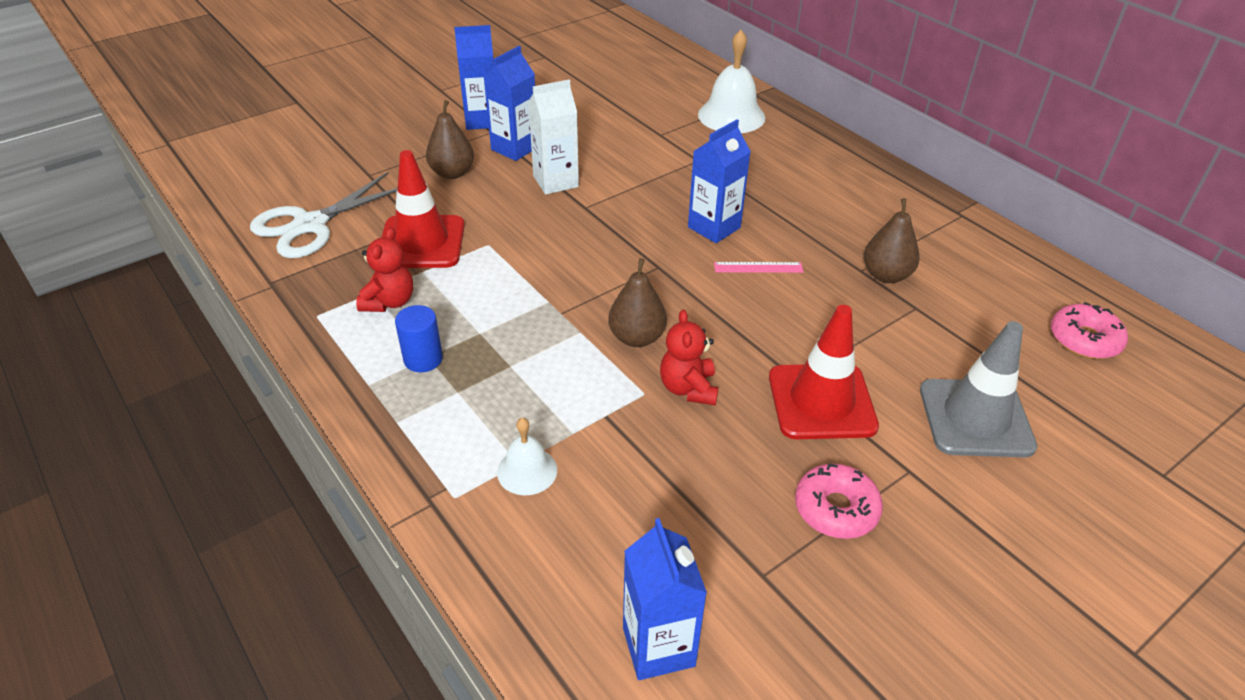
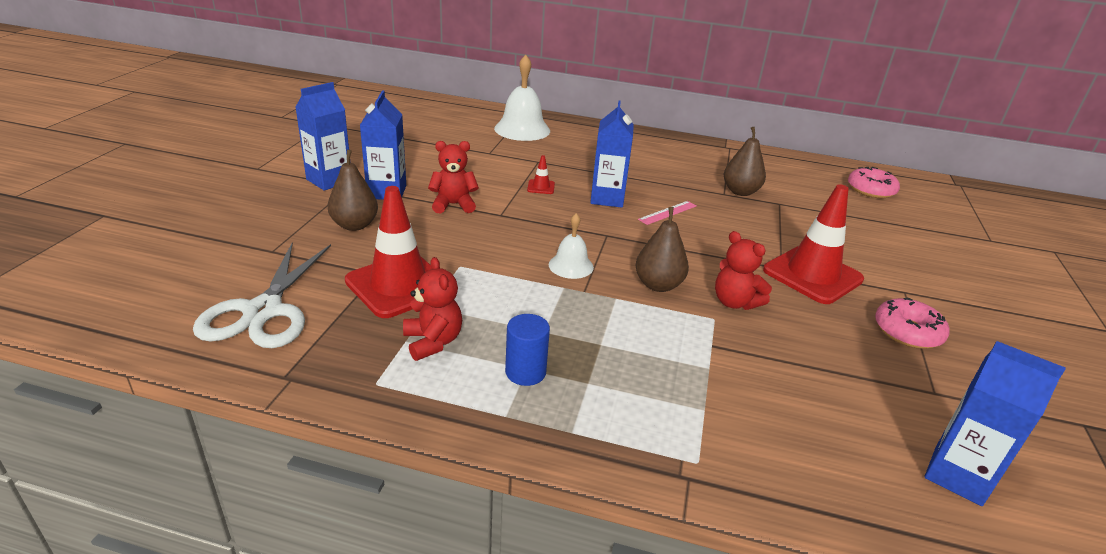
camera: 40 degrees left, 10 degrees down
(527, 471) = (718, 411): white bell -> white bell (571, 266)
(555, 181) = (453, 205): white carton -> red teddy bear
(662, 191) = (541, 187): none -> red traffic cone
(975, 418) = (889, 249): grey traffic cone -> none

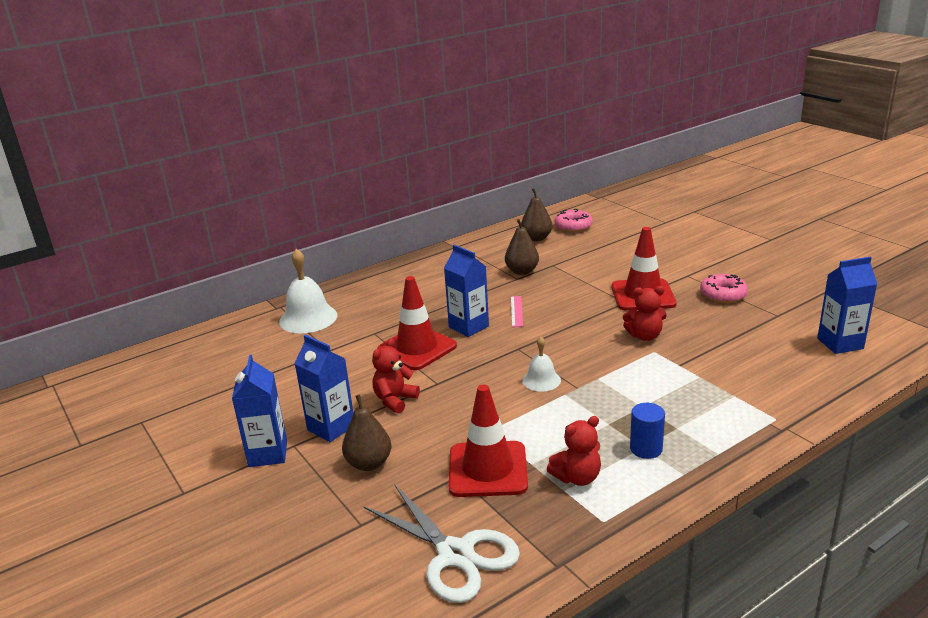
camera: 45 degrees left, 5 degrees down
(433, 342) = (577, 477): red teddy bear -> red teddy bear turned 135 degrees clockwise
(541, 187) = (417, 348): red traffic cone -> red traffic cone, size x2.46
(658, 285) = (599, 355): brown pear -> brown pear (536, 238)

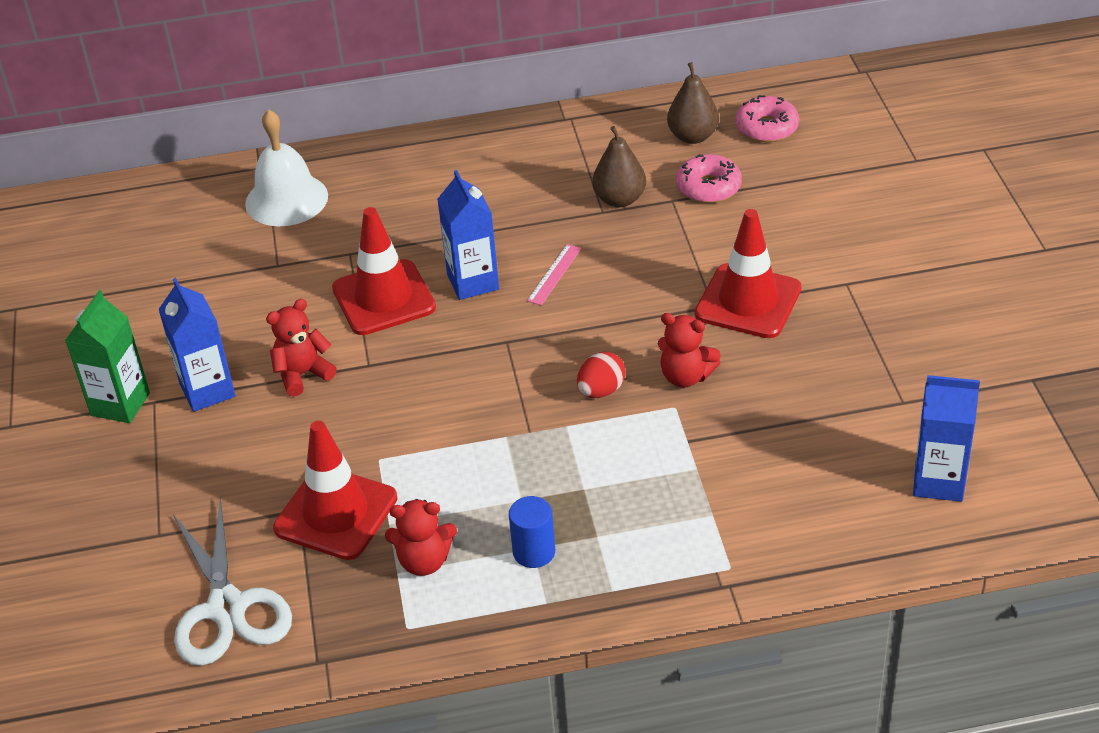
camera: 25 degrees right, 15 degrees up
(268, 454) = (120, 404): blue carton -> green carton
(369, 463) = (216, 457): brown pear -> none
(541, 380) = (495, 404): white bell -> none
(601, 356) = (601, 391): none -> red egg
(723, 295) = (862, 338): pink donut -> pink donut (708, 187)

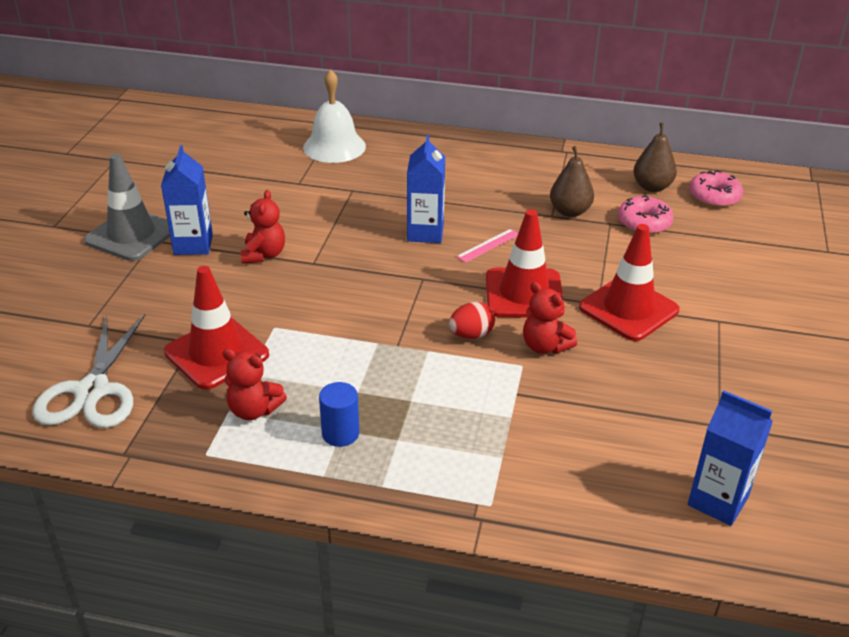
camera: 20 degrees right, 5 degrees down
(120, 404) = (131, 235): green carton -> grey traffic cone
(303, 374) = (264, 255): red teddy bear -> red teddy bear turned 105 degrees clockwise
(383, 298) = (355, 224): red traffic cone -> red traffic cone (524, 294)

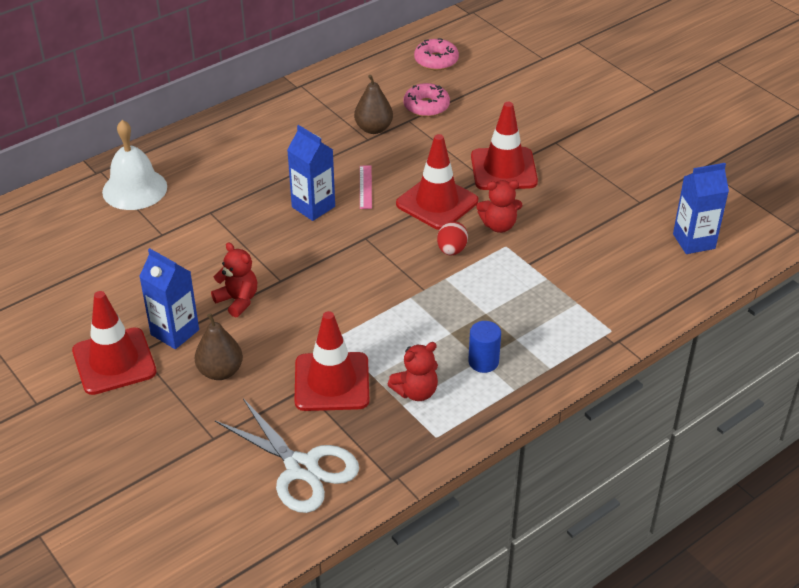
camera: 50 degrees left, 5 degrees up
(131, 235) = (114, 361): grey traffic cone -> red traffic cone
(652, 187) = (392, 77): brown pear -> brown pear (220, 371)

